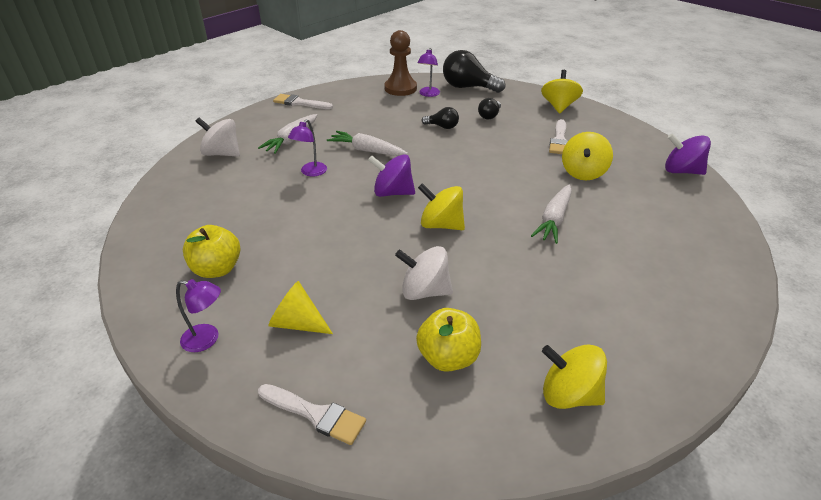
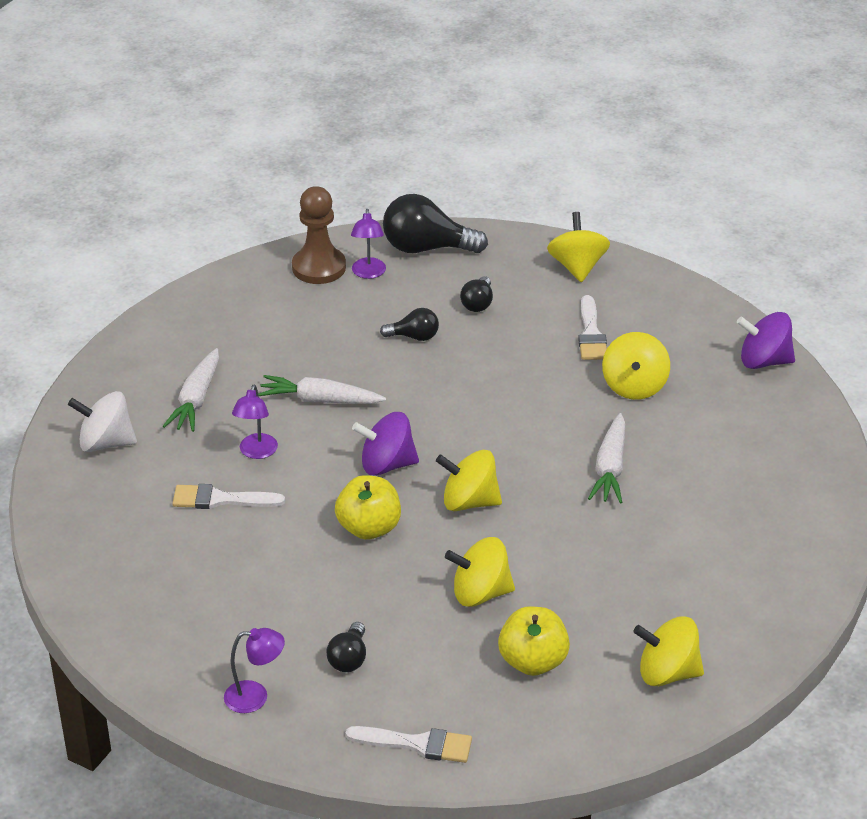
camera: 15 degrees left, 0 degrees up
(217, 269) = (213, 615): yellow apple -> yellow apple (369, 528)
(297, 323) = (349, 658): yellow cone -> black light bulb
(299, 103) = (169, 325): white brush -> white brush (220, 499)
(424, 291) = (480, 593): white spinning top -> yellow spinning top

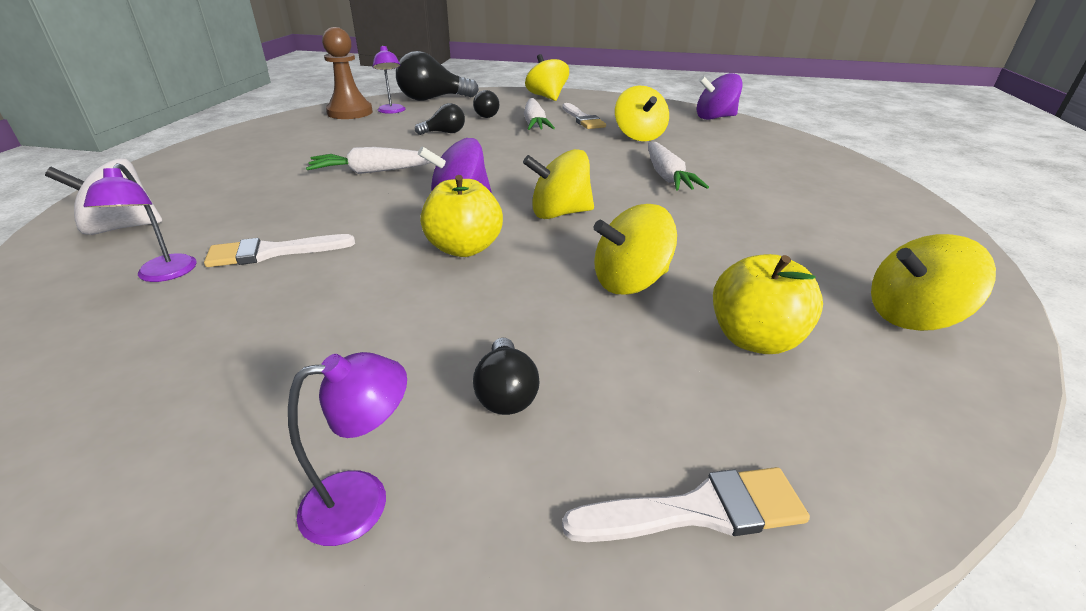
camera: 20 degrees left, 5 degrees down
(196, 399) = (240, 185): white carrot -> white carrot (534, 123)
(256, 452) = (313, 211): purple lamp -> purple lamp (163, 275)

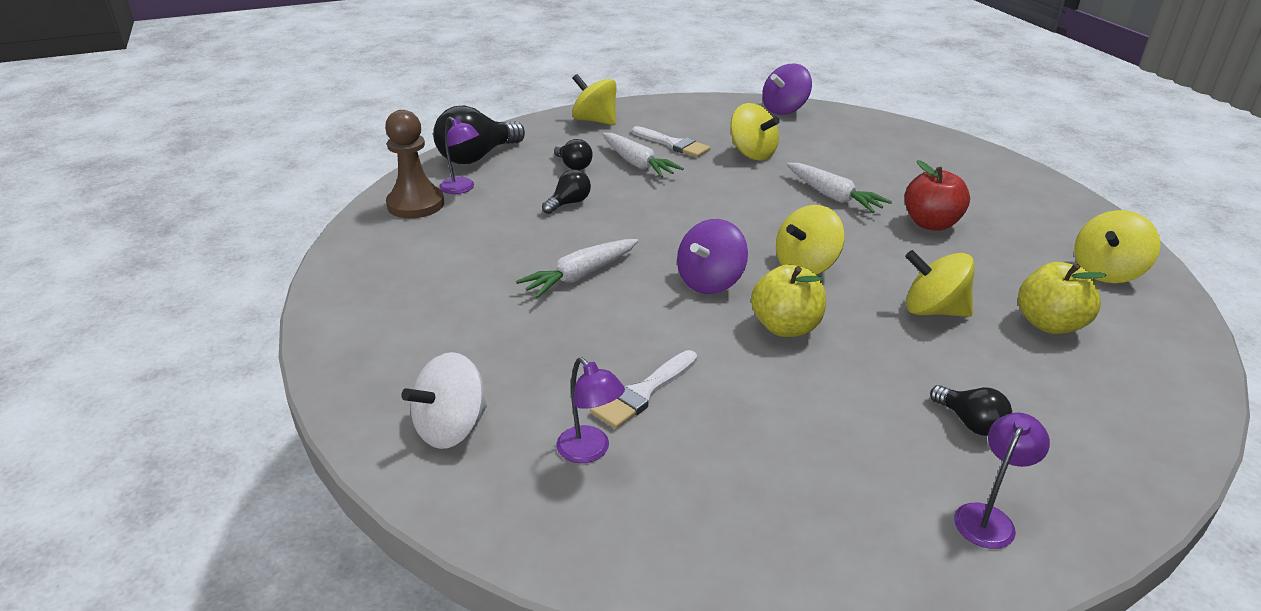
camera: 30 degrees left, 0 degrees up
(630, 282) = (933, 310): yellow spinning top -> yellow spinning top turned 75 degrees clockwise
(699, 510) = (1135, 438): white brush -> none
(738, 217) = (931, 224): none -> red apple

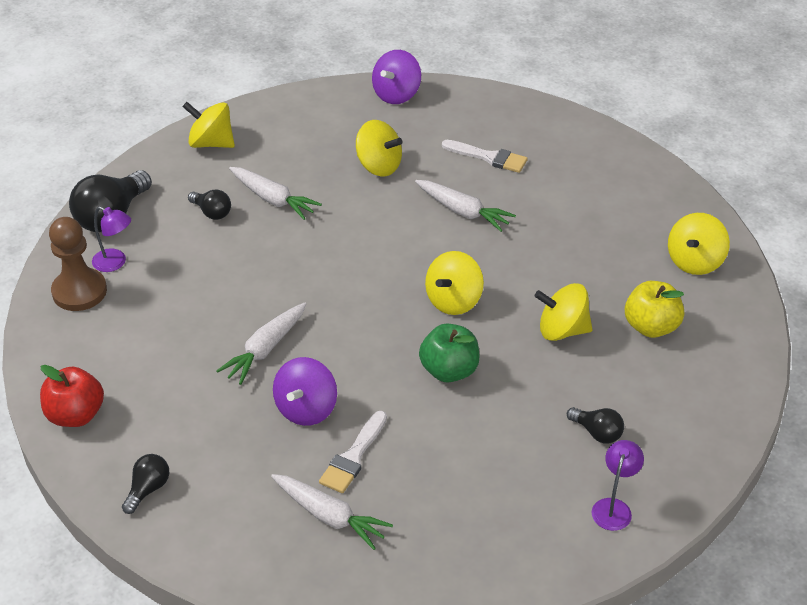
camera: 15 degrees left, 10 degrees up
(452, 428) = (218, 519): white spinning top -> none
(569, 203) = (225, 264): black light bulb -> black light bulb (148, 489)
(590, 451) = (329, 516): purple lamp -> white carrot
(673, 144) = (300, 165): white brush -> white brush (489, 157)
(710, 282) = (378, 334): purple spinning top -> purple spinning top (306, 409)
(785, 327) = (449, 370): yellow apple -> green apple
(931, 224) = (551, 231): red apple -> red apple (76, 415)

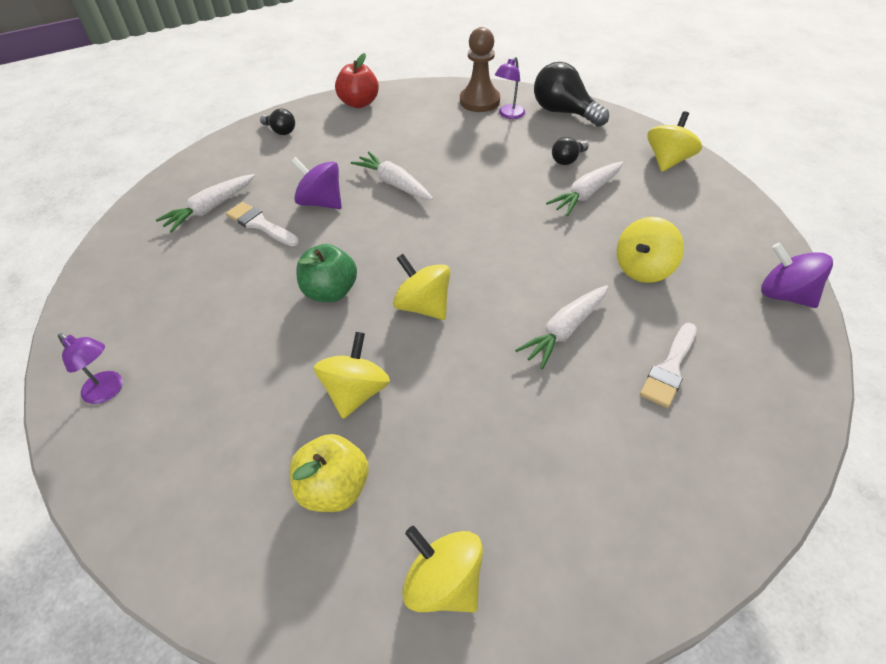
camera: 100 degrees right, 5 degrees up
(597, 433) = (203, 396): black light bulb -> none

